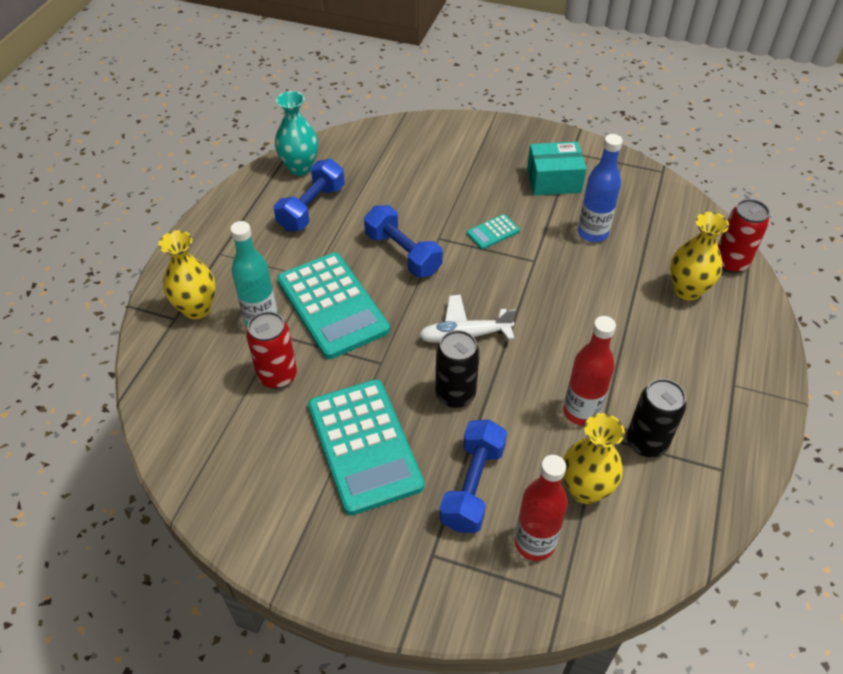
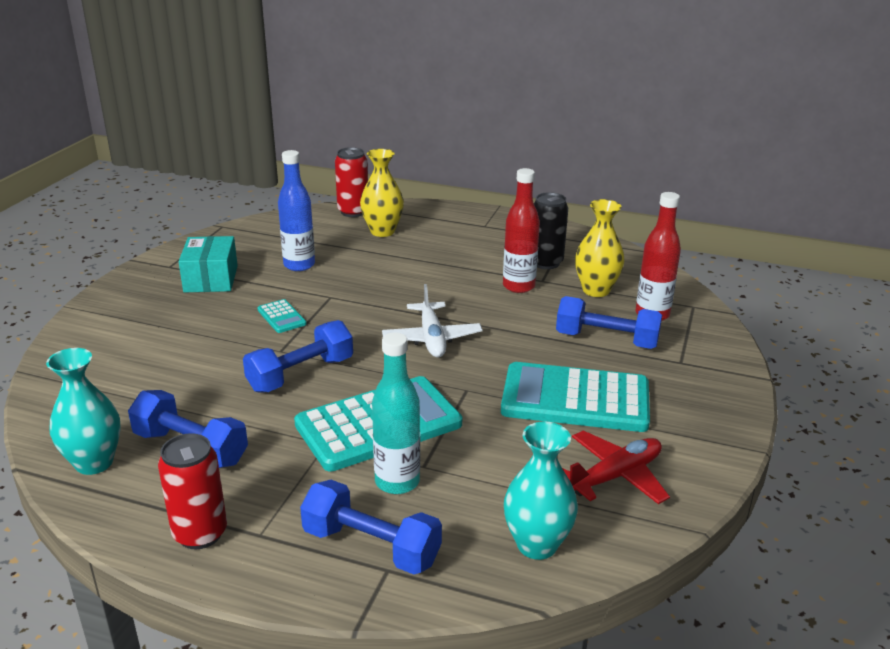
camera: 90 degrees left, 20 degrees down
(180, 402) = (537, 545): none -> turquoise vase
(197, 309) = (371, 546): yellow vase -> blue dumbbell
(250, 464) = (615, 476): none -> red plane
(277, 376) = (488, 463): red can -> red can (200, 533)
(364, 446) = (575, 399): turquoise calculator -> turquoise calculator turned 150 degrees counterclockwise
(455, 394) = (505, 346): black can -> none

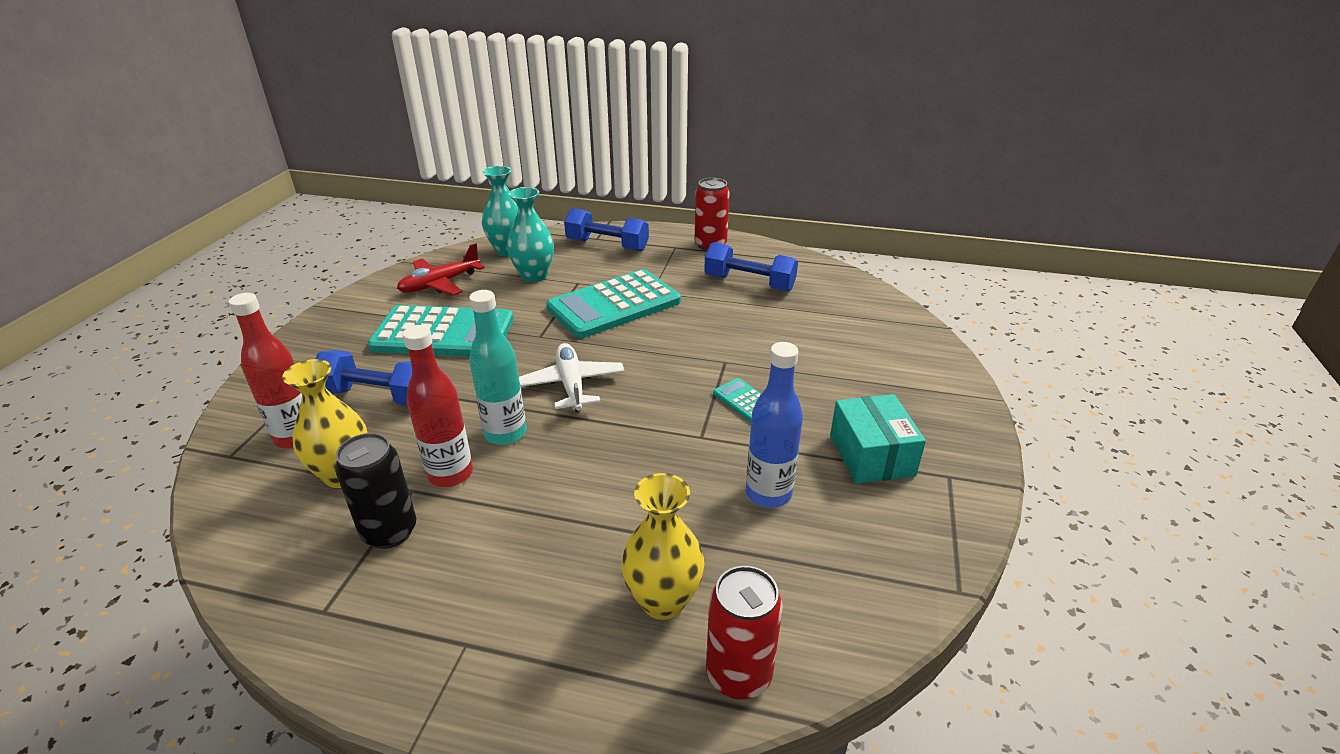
camera: 175 degrees right, 5 degrees up
(94, 463) = (808, 272): turquoise vase -> turquoise vase (534, 276)
(301, 374) = (693, 339): blue dumbbell -> none
(397, 482) = (595, 273): turquoise bottle -> turquoise bottle (505, 433)

